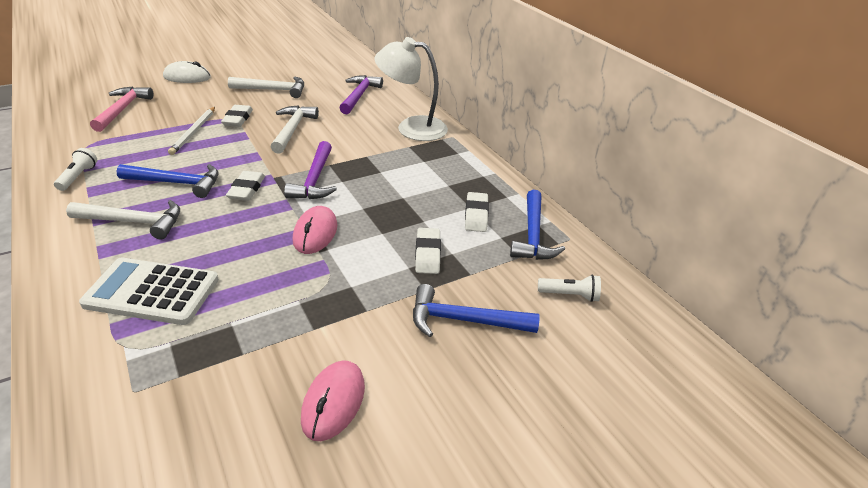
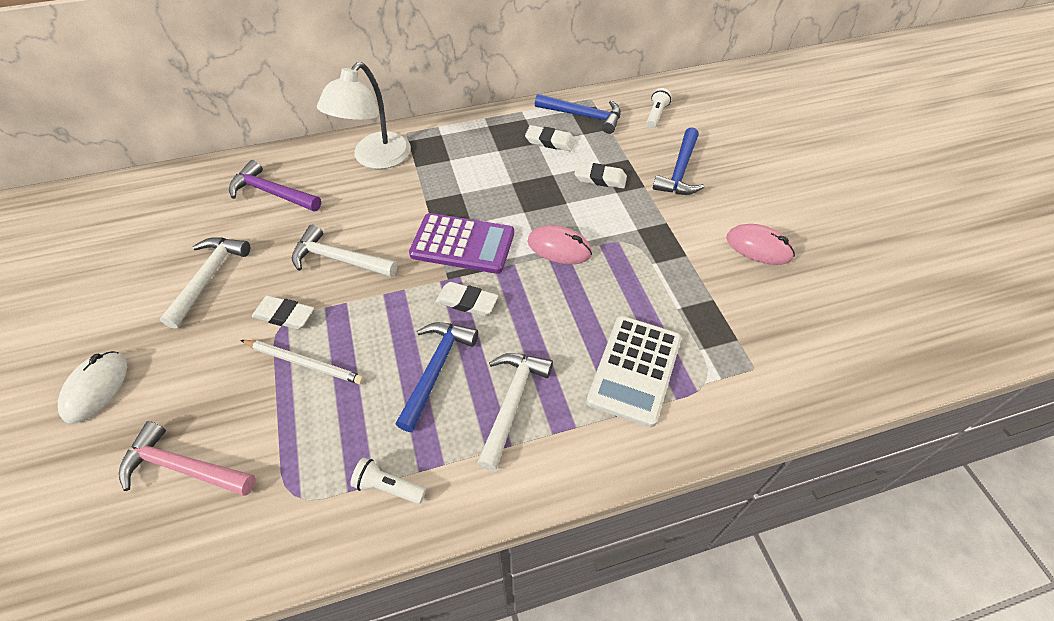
camera: 75 degrees left, 15 degrees up
(314, 179) = (462, 244): purple hammer -> purple calculator

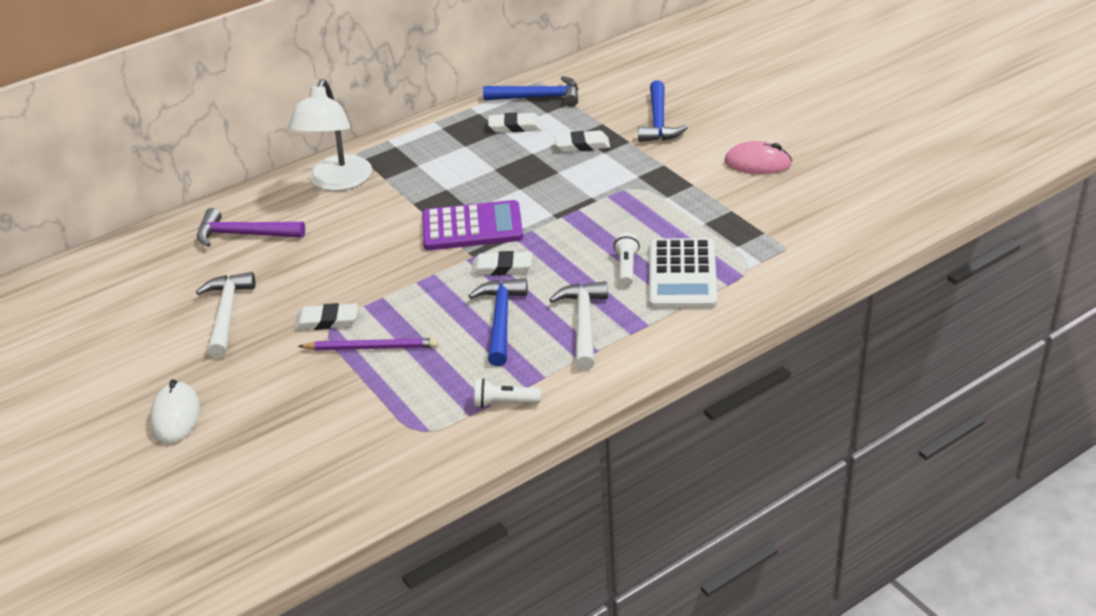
camera: 15 degrees left, 15 degrees down
(184, 467) = (306, 441): pink hammer -> none
(304, 363) = (371, 347): white pencil -> purple pencil
(339, 259) = (354, 268): white hammer -> none
(559, 248) = (569, 208): pink mouse -> none
(656, 115) = (613, 80): white flashlight -> white flashlight (626, 267)

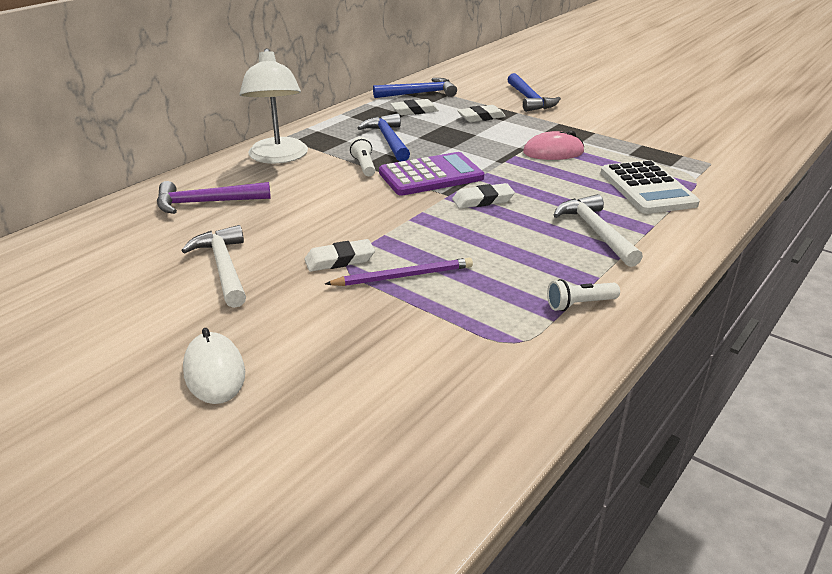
camera: 20 degrees left, 5 degrees down
(501, 320) = (516, 238): blue hammer -> blue hammer (388, 140)
(626, 267) = (594, 188): white flashlight -> white flashlight (364, 166)
(757, 163) = (631, 116): pink mouse -> pink mouse (553, 152)

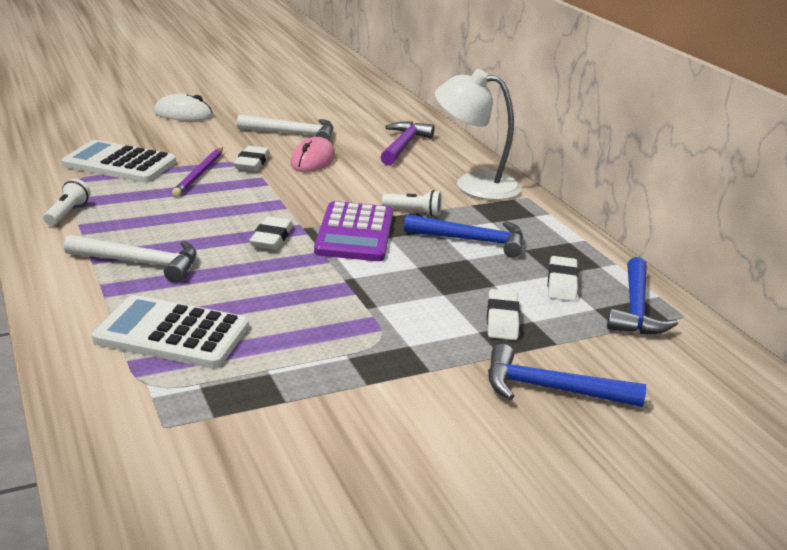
camera: 115 degrees right, 5 degrees down
(436, 335) = (120, 163): none -> white calculator
(553, 152) = (336, 320): pink mouse -> pink mouse (313, 160)

